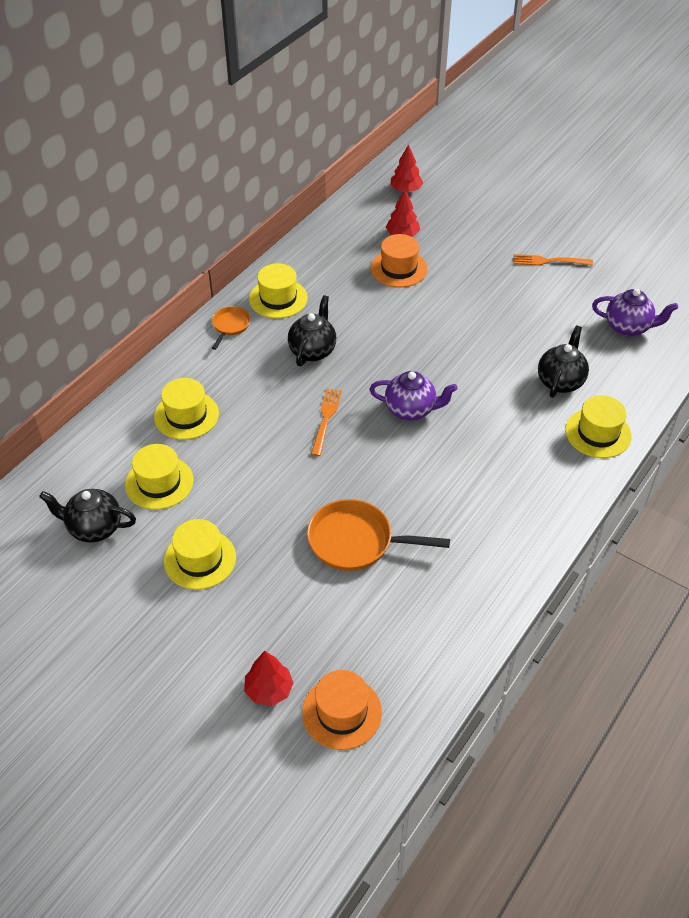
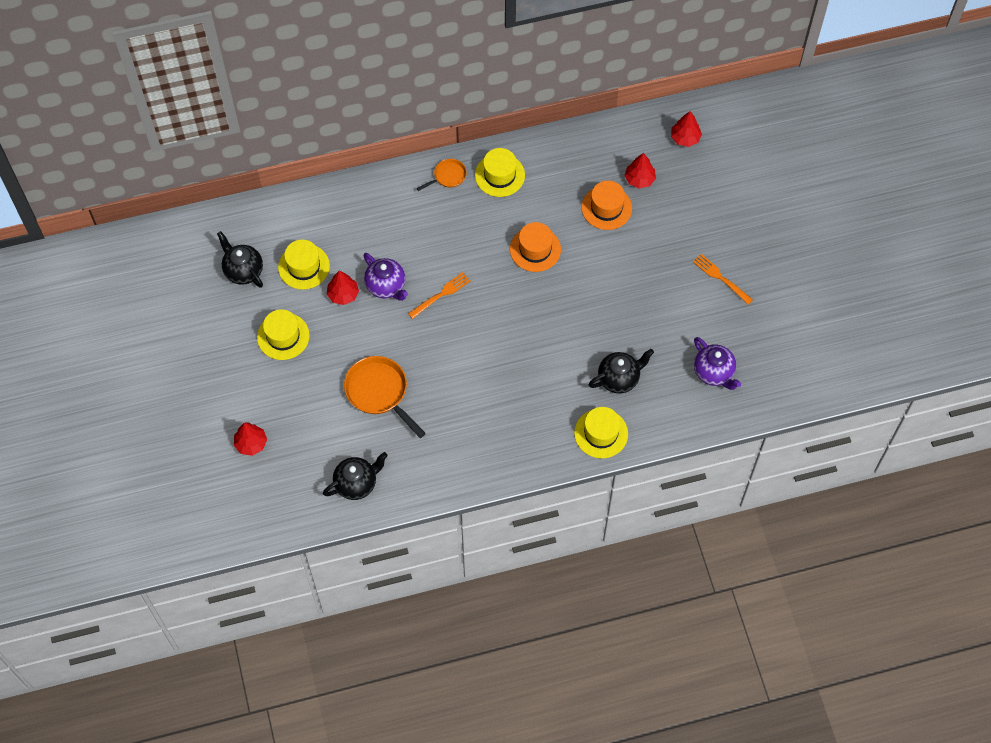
camera: 40 degrees right, 15 degrees up
(186, 415) = (360, 228): yellow hat -> none
(227, 480) = (343, 294): none -> red tree
(313, 351) = (482, 235): black teapot -> black teapot (356, 484)
(341, 712) = (276, 485): orange hat -> orange hat (535, 249)
(411, 410) = (500, 327): purple teapot -> purple teapot (386, 286)

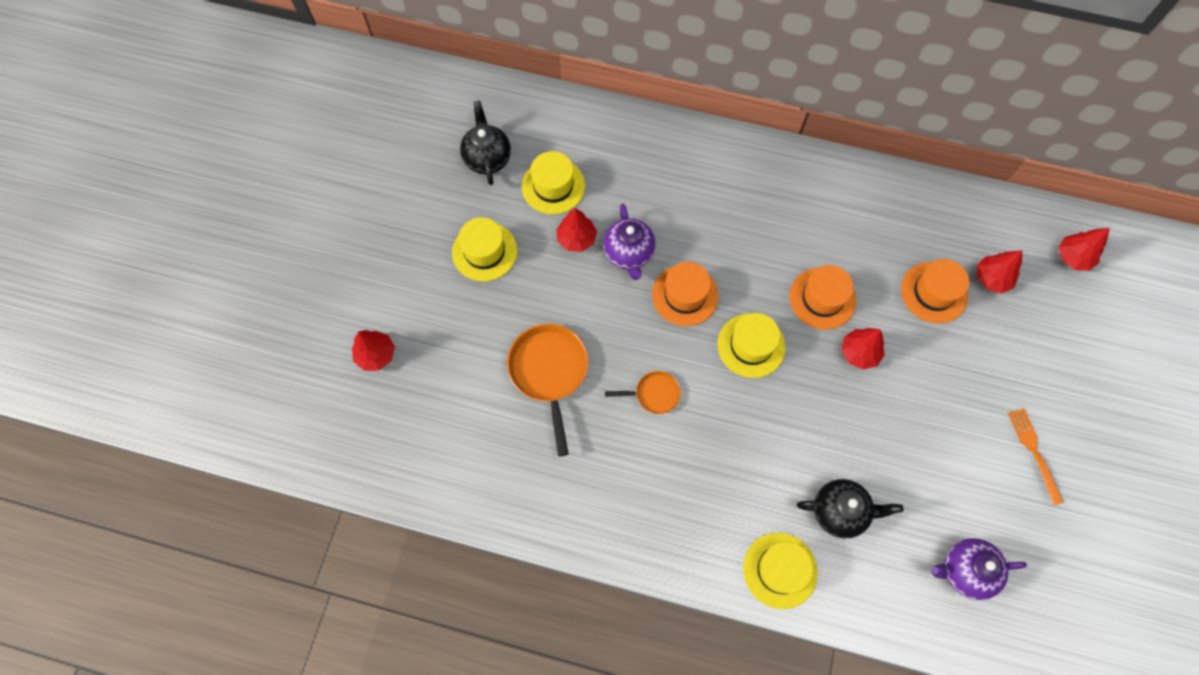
camera: 30 degrees right, 5 degrees up
(356, 484) = (459, 468): black teapot -> none
(441, 294) = (685, 295): orange fork -> orange hat
(448, 176) = (768, 165): orange pan -> orange pan (654, 394)
(499, 175) = (827, 193): yellow hat -> yellow hat (751, 345)
(578, 272) = (859, 352): none -> red tree
(714, 373) = (964, 570): purple teapot -> purple teapot turned 90 degrees clockwise

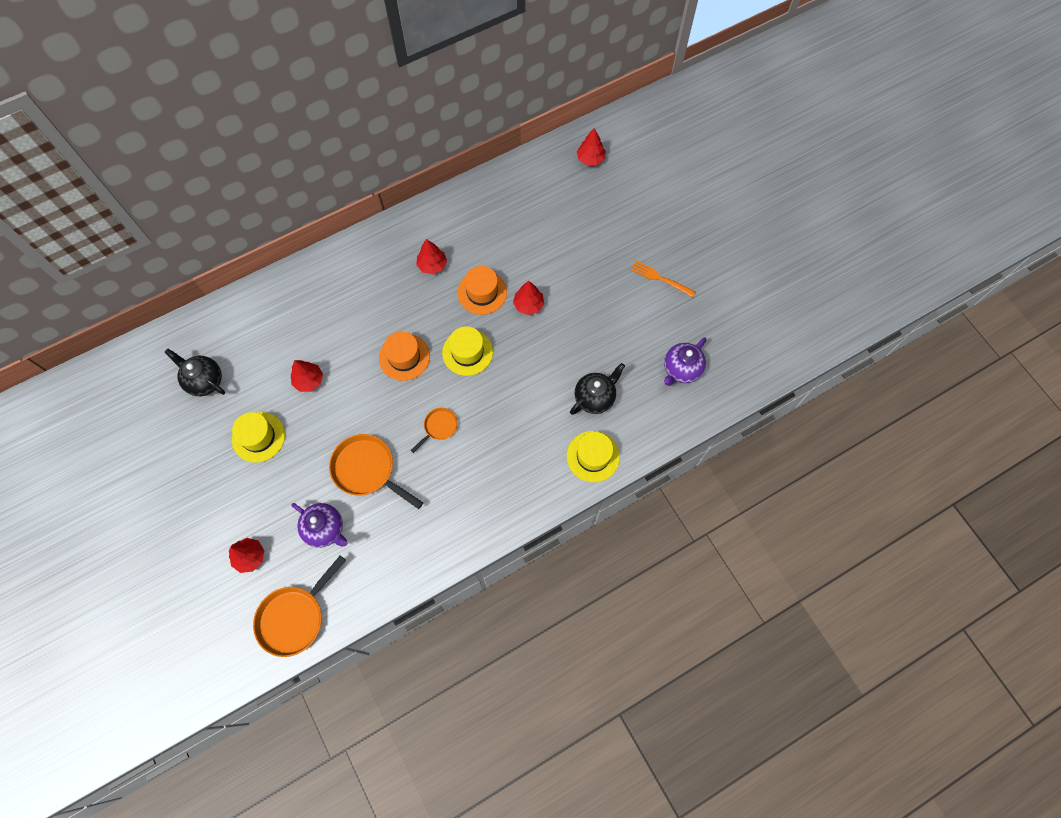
camera: 45 degrees left, 0 degrees up
(360, 448) = (294, 617): none -> orange pan
(553, 186) = (264, 362): yellow hat -> none
(628, 254) = (349, 362): purple teapot -> purple teapot (325, 529)
(934, 292) = (537, 238): orange hat -> none
(991, 278) = (560, 205): red tree -> red tree (432, 265)

